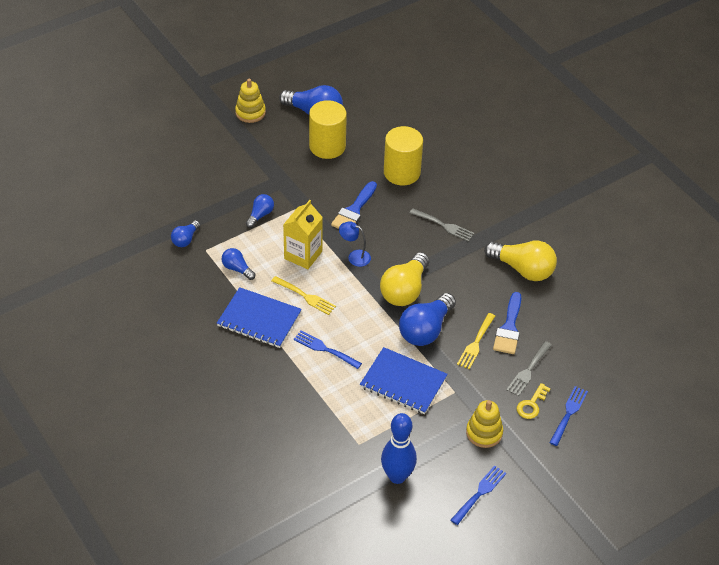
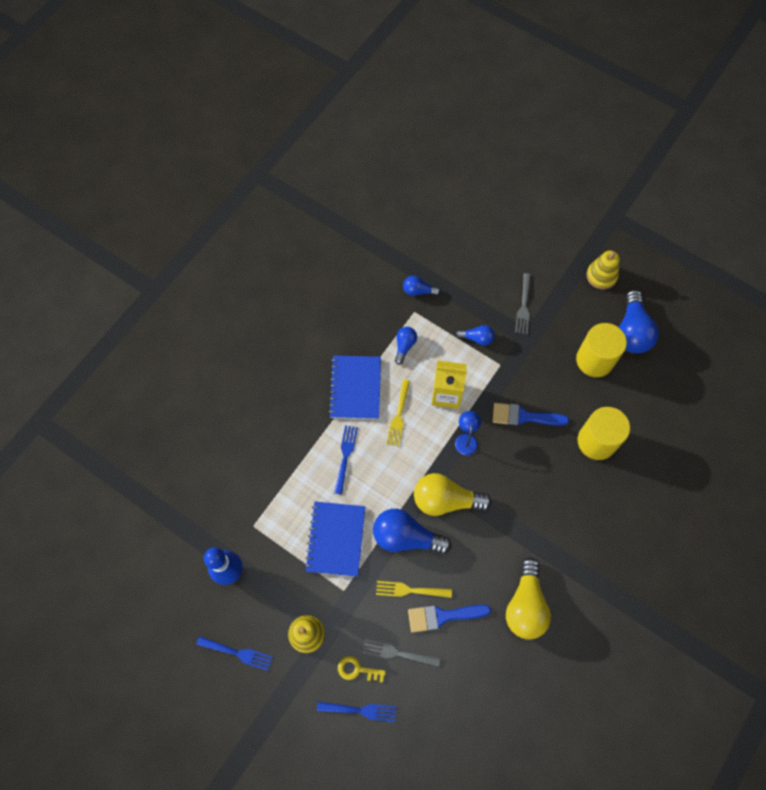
camera: 70 degrees right, 20 degrees up
(444, 226) = (546, 507): grey fork -> grey fork (523, 306)

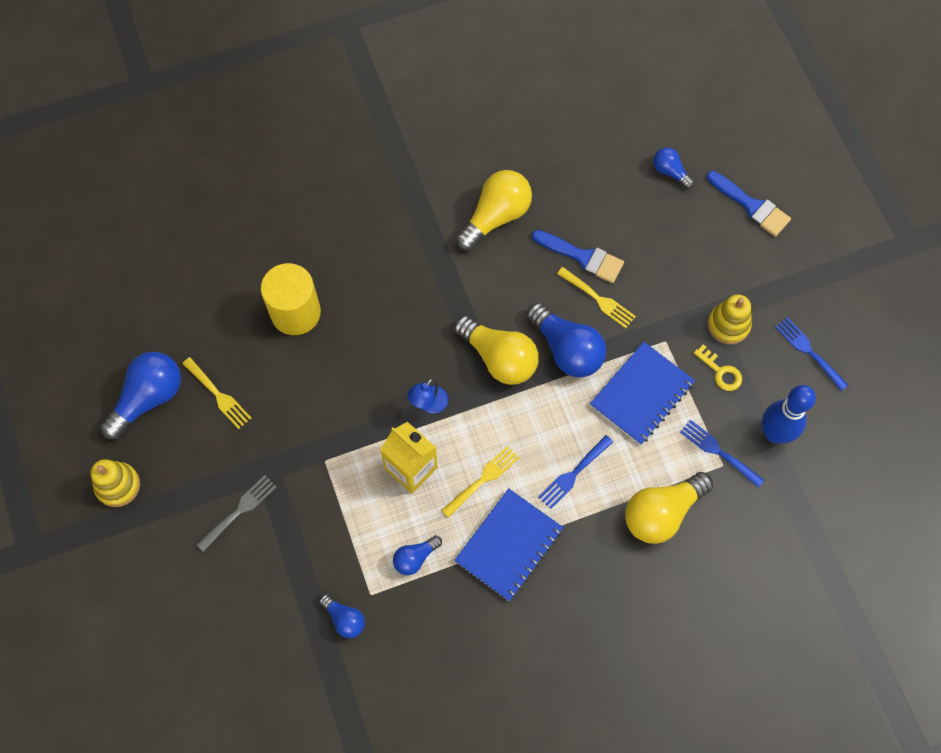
camera: 145 degrees left, 0 degrees up
(275, 468) = (661, 513): none -> yellow light bulb
(357, 669) = (698, 265): yellow key -> yellow key (721, 372)
(360, 710) = (716, 231): blue fork -> blue fork (718, 451)
(397, 653) = (649, 254): grey fork -> none
(477, 338) = (325, 509): blue light bulb -> blue light bulb (670, 172)
(523, 416) = (348, 387): blue brush -> blue brush (751, 206)
(594, 360) = (218, 395): yellow cylinder -> yellow fork

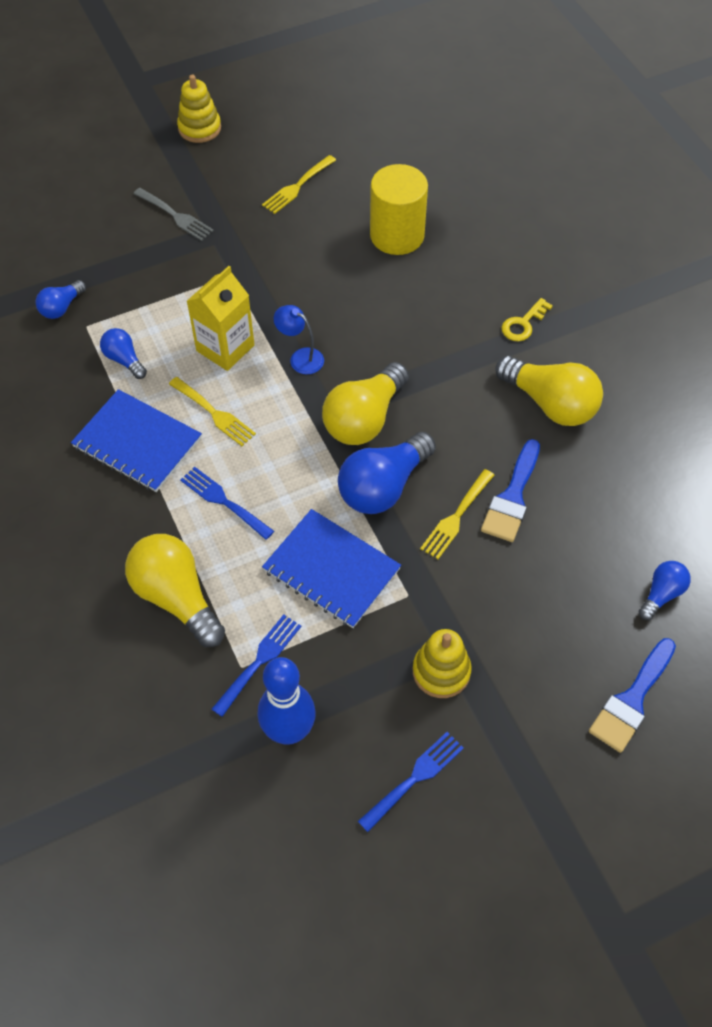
camera: 85 degrees right, 10 degrees down
(149, 398) = (290, 137): blue light bulb -> none
(721, 372) = (371, 663): yellow key -> yellow key (523, 324)

